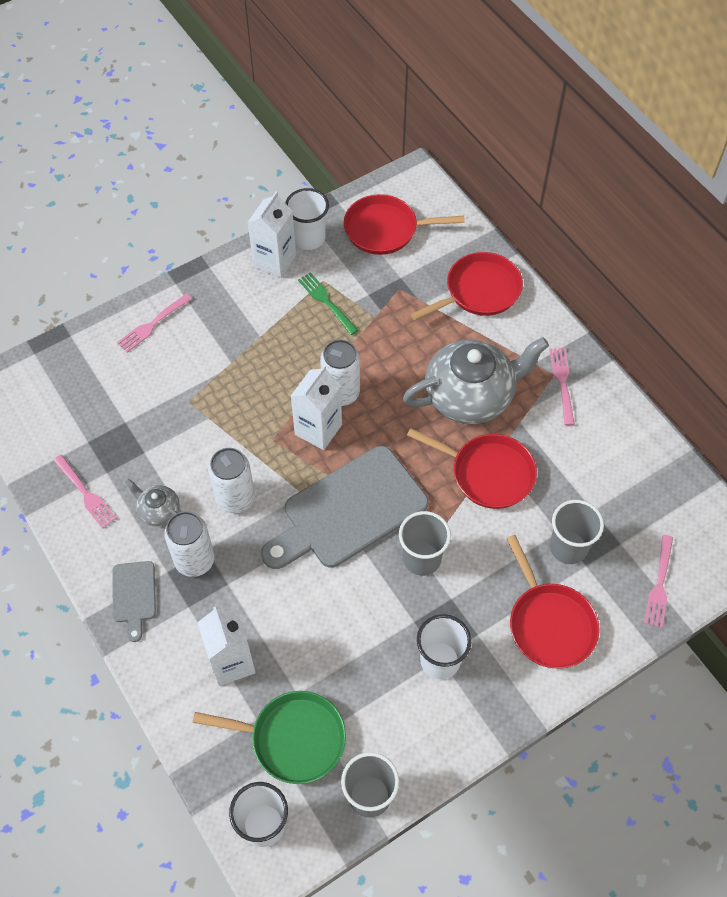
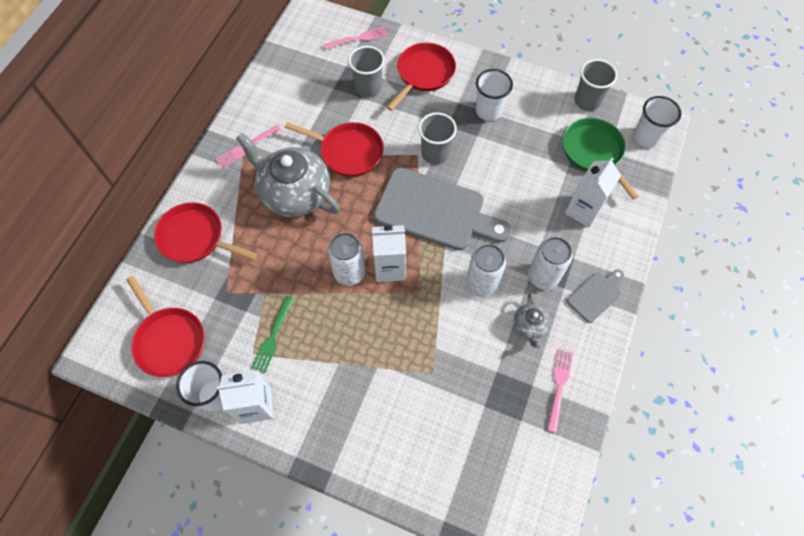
camera: 125 degrees left, 5 degrees up
(153, 324) = (384, 458): pink fork -> none
(488, 473) = (348, 152): red pan -> red pan turned 120 degrees clockwise

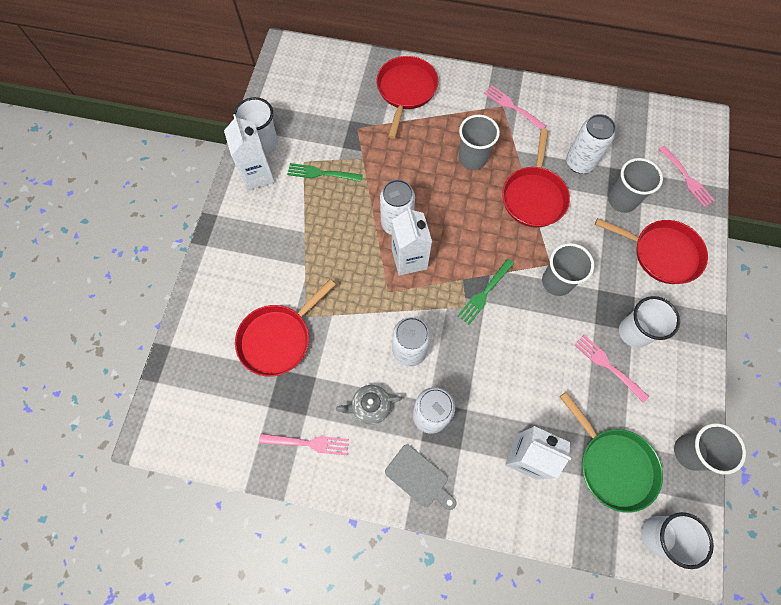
camera: 80 degrees right, 5 degrees up
(169, 340) = (306, 97): red pan -> red pan (278, 339)
(294, 193) = (472, 158): grey teapot -> grey cup
(323, 109) = (579, 163): none -> white can
(435, 211) = (485, 292): grey cutting board -> green fork
(515, 135) = (608, 366): none -> pink fork
(593, 152) = (613, 465): green pan -> green pan turned 90 degrees clockwise

